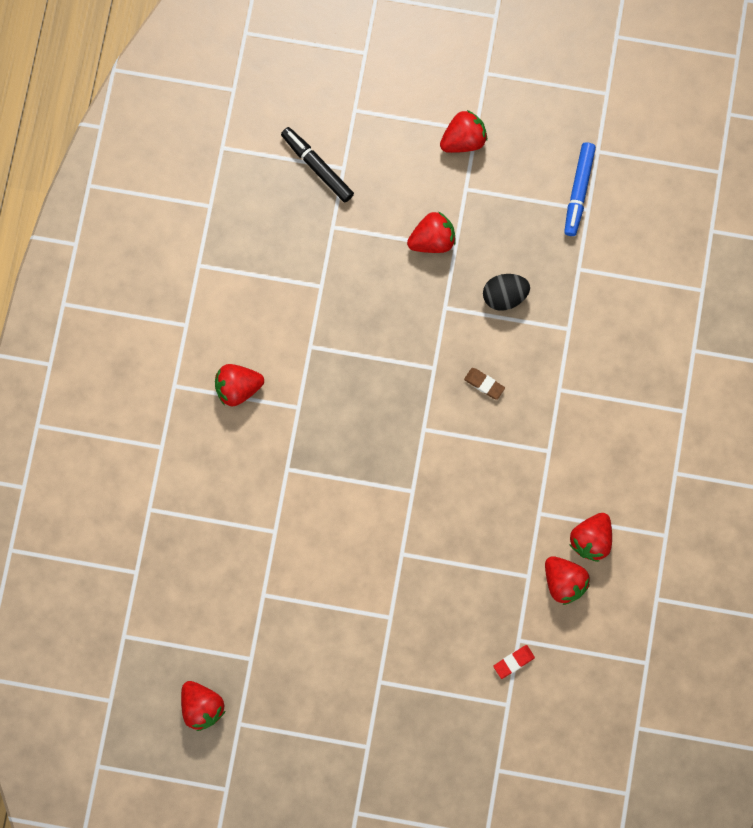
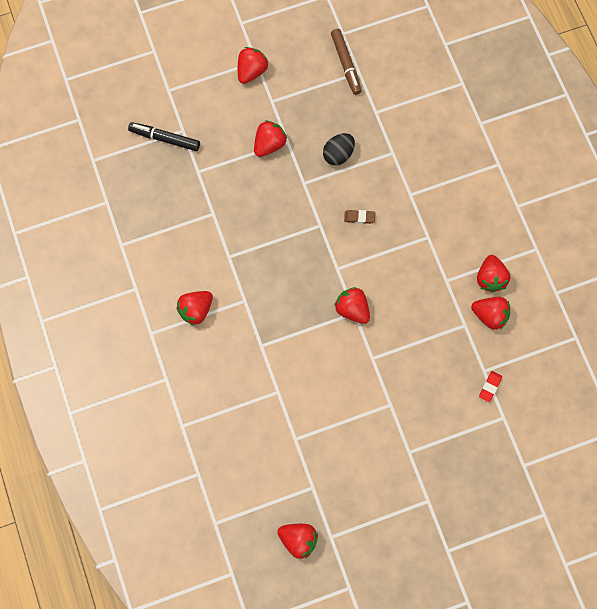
camera: 30 degrees left, 5 degrees down
(412, 486) = (352, 309): none -> red strawberry
(578, 191) = (346, 64): blue marker -> brown marker

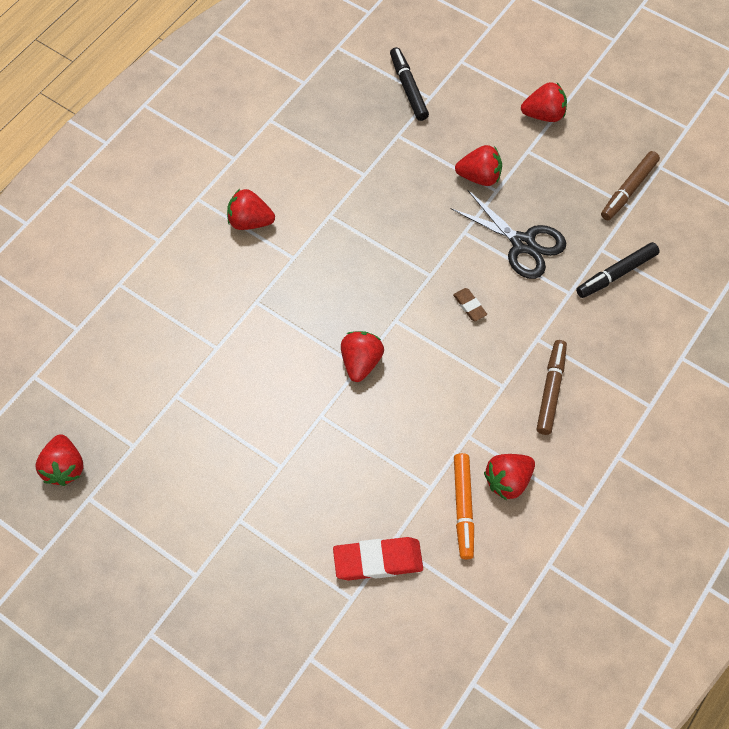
camera: 55 degrees right, 10 degrees down
(338, 154) = (523, 244): black egg -> black scissors
(399, 116) = (616, 274): none -> black marker
(449, 212) = (551, 390): none -> brown marker
(490, 315) = (463, 508): red strawberry -> orange marker
(490, 387) = (378, 560): red eraser -> red eraser, size x1.96

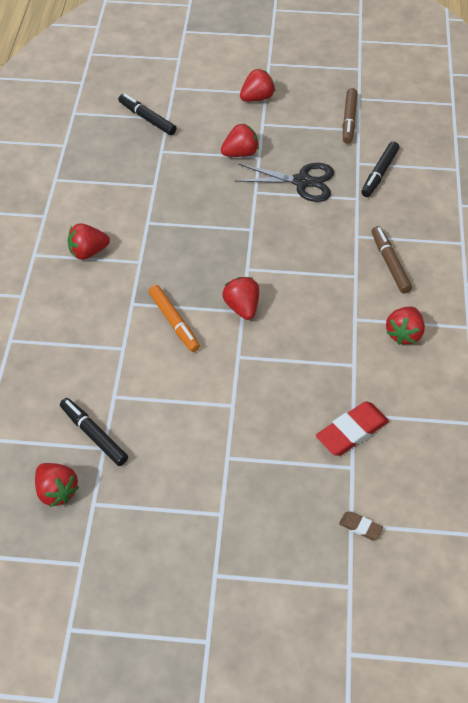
camera: 30 degrees left, 10 degrees down
(132, 427) = (94, 435): none -> black marker
(463, 508) = (386, 366): orange marker -> orange marker (174, 322)
(469, 306) = (294, 236): brown eraser -> brown eraser (360, 527)

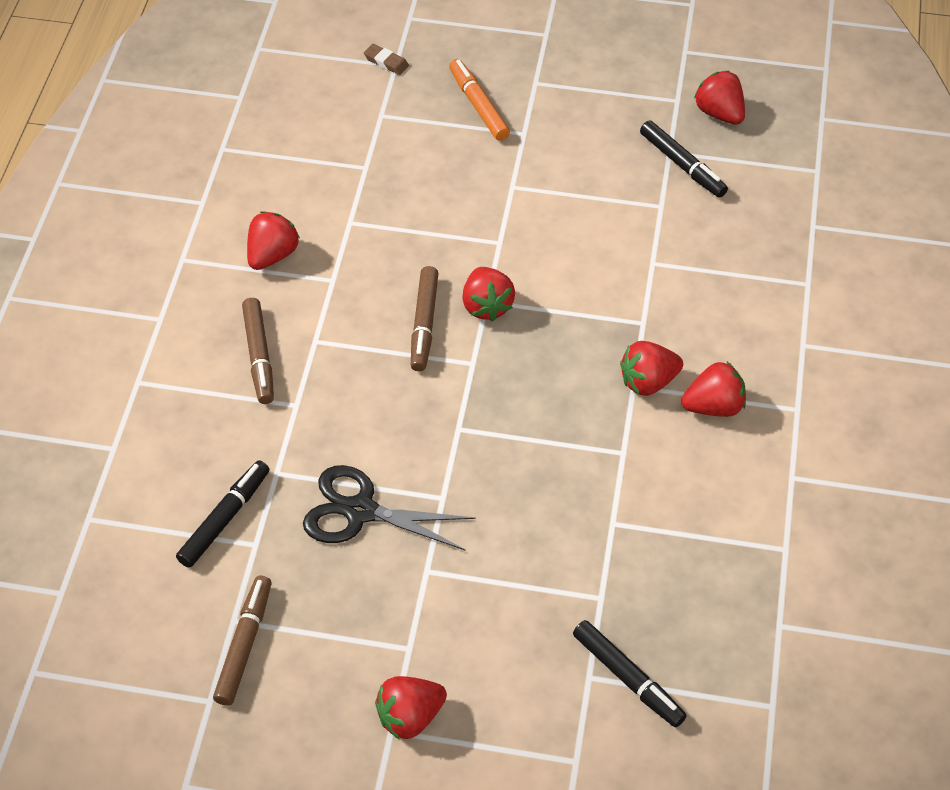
camera: 175 degrees left, 0 degrees up
(174, 322) = (583, 292): orange marker -> orange marker (478, 105)
(240, 153) = (458, 580): red strawberry -> red strawberry (648, 382)
(284, 292) = (424, 324): none -> brown marker
(352, 431) = (372, 149): red eraser -> none

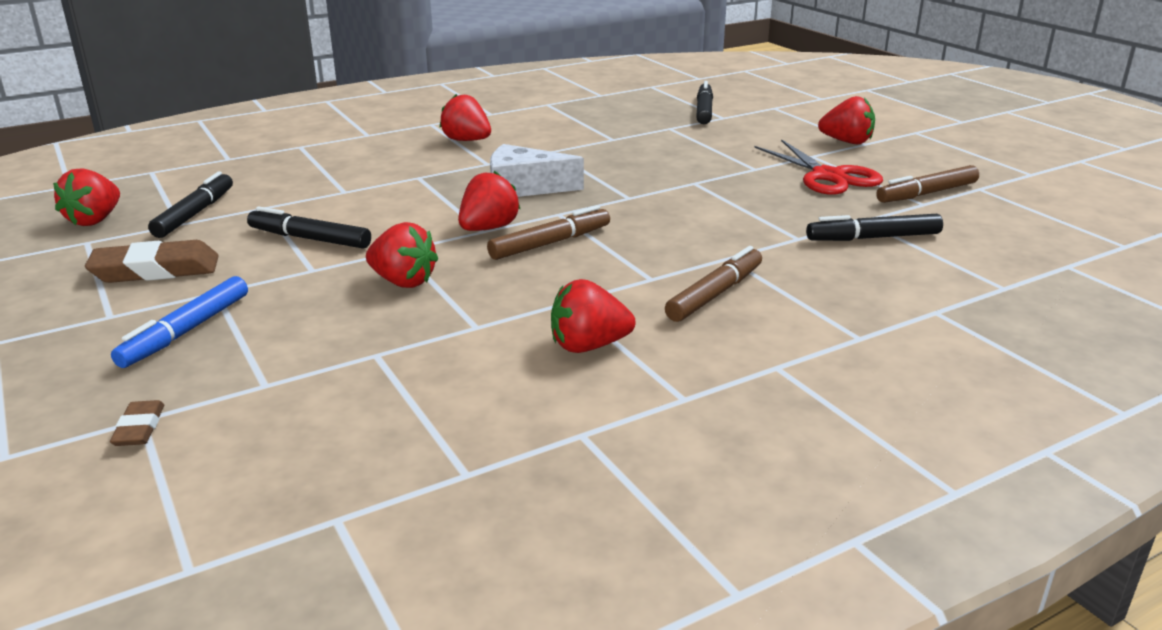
camera: 130 degrees left, 25 degrees down
(353, 609) = (828, 176): none -> red scissors
(360, 511) = (760, 200): black scissors -> none
(478, 105) = (186, 331): orange marker -> blue marker
(548, 375) = (524, 187): none -> white cheese
(568, 205) = (310, 239): none -> black marker
(588, 118) = (156, 270): none -> brown eraser
(648, 382) = (476, 160): red strawberry -> red strawberry (403, 282)

